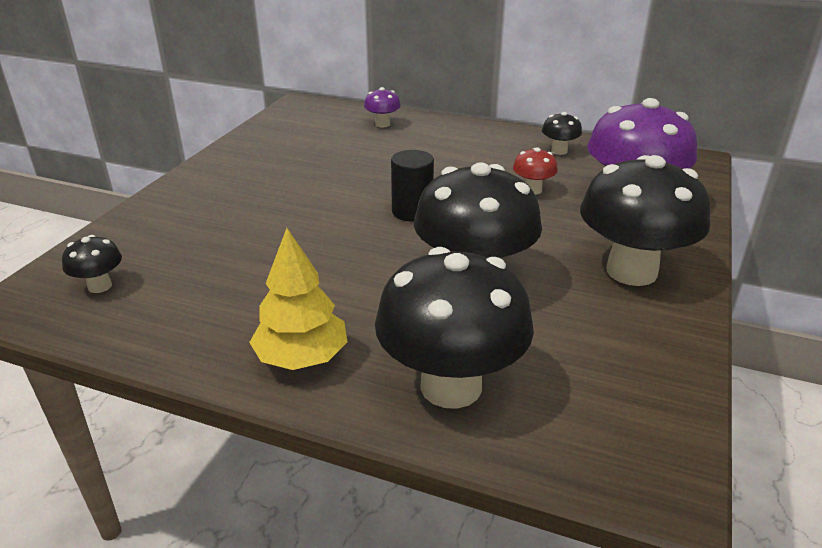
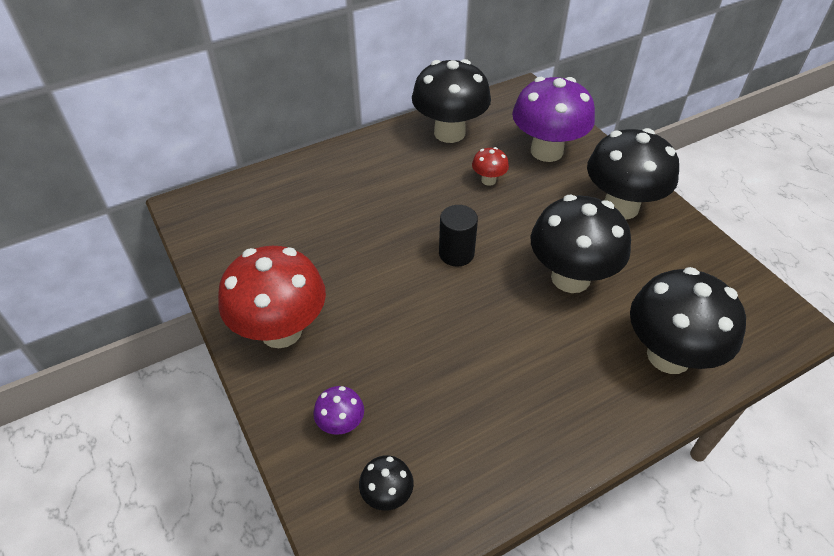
camera: 50 degrees left, 15 degrees up
(224, 179) = (281, 331): none -> red mushroom
(301, 358) = (587, 412): yellow tree -> none
(382, 124) = (295, 185): purple mushroom -> purple mushroom (341, 424)
(559, 151) = (449, 133): black mushroom -> black mushroom, size x2.26

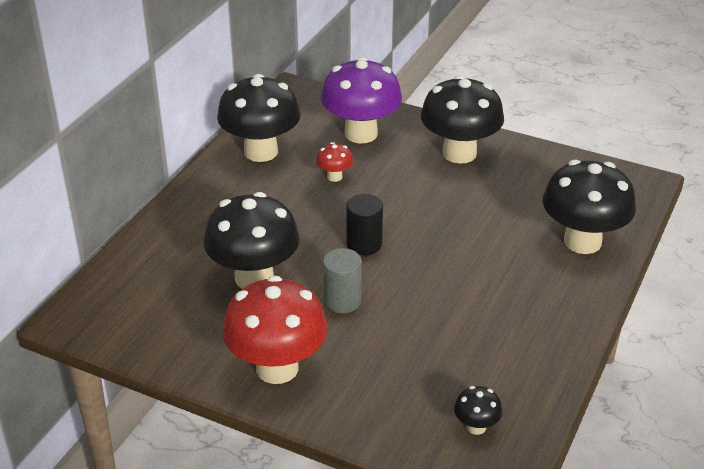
camera: 35 degrees left, 10 degrees down
(341, 424) = (396, 403): purple mushroom -> none
(389, 297) = (342, 301): none -> grey cylinder
(570, 278) = (469, 221): black mushroom -> black mushroom (254, 278)

